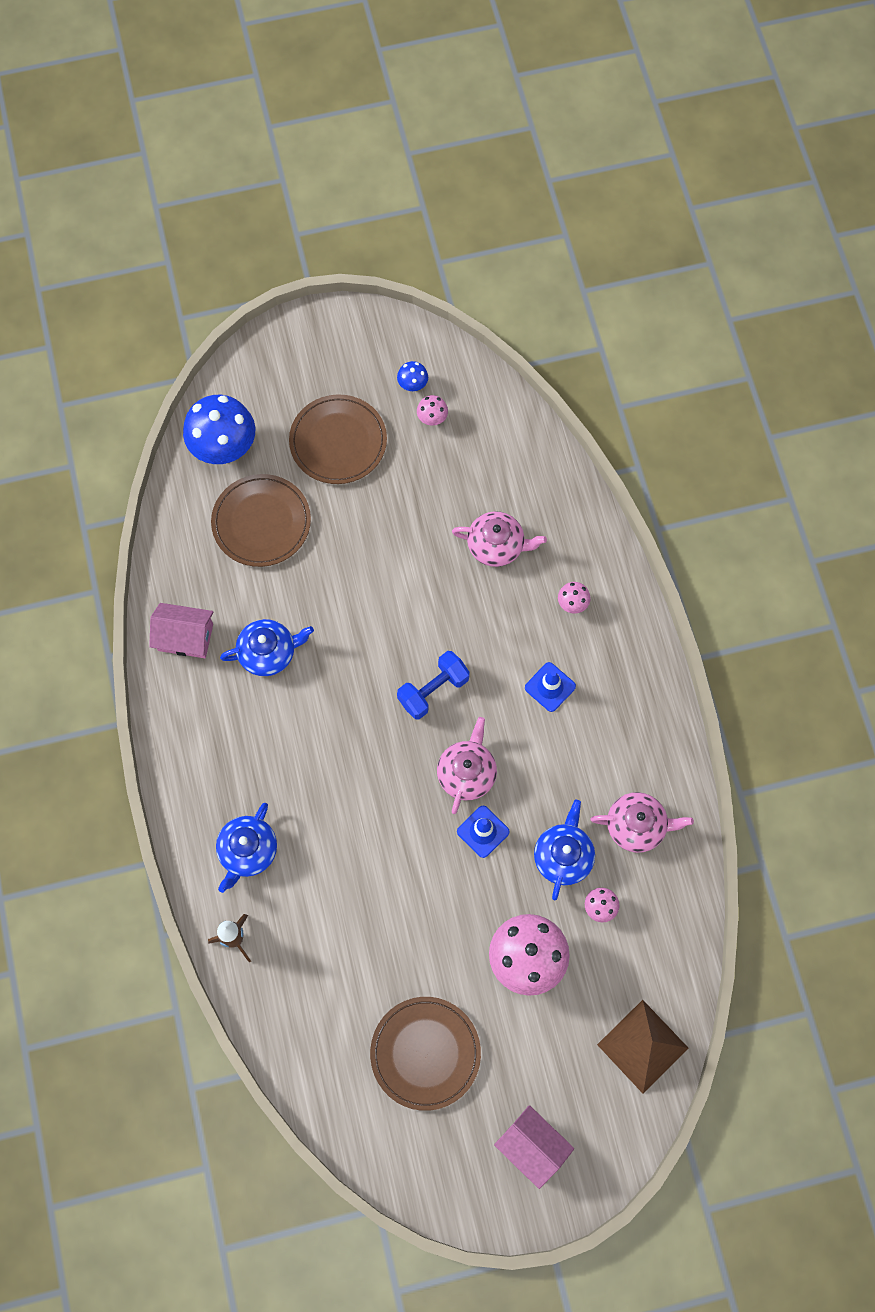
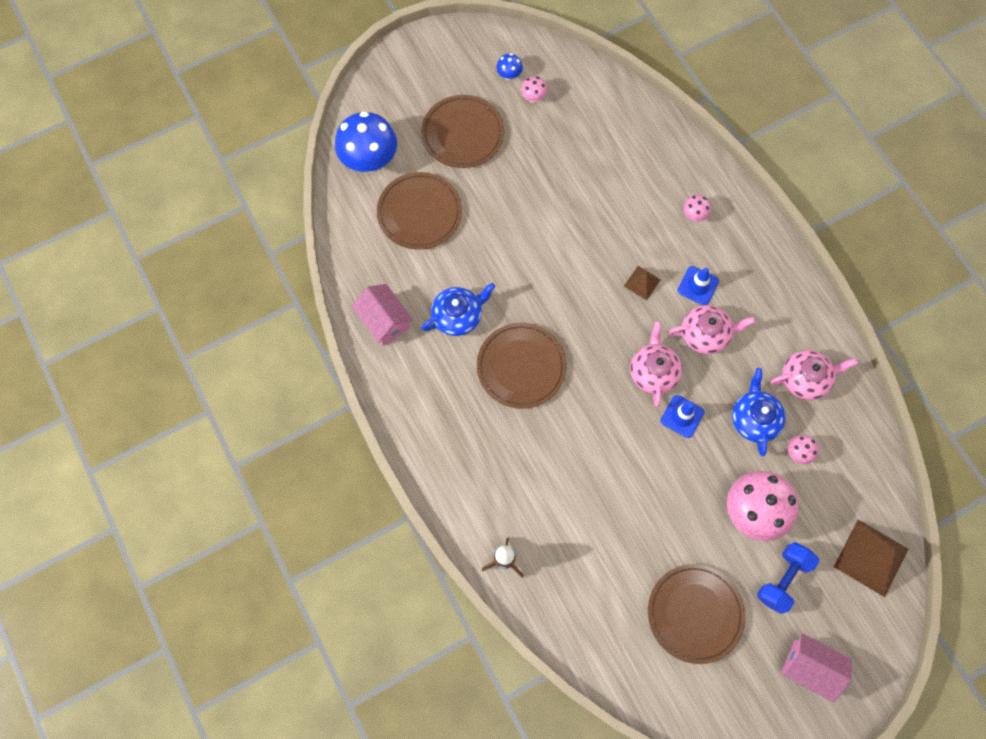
camera: 15 degrees left, 0 degrees up
(185, 637) = (384, 321): pink house -> pink house turned 60 degrees clockwise
(247, 851) = (491, 484): blue teapot -> none
(321, 728) = (521, 367): none -> brown plate
(433, 690) = (604, 312): blue dumbbell -> blue dumbbell (783, 579)
(487, 667) = (642, 283): none -> brown pyramid
(497, 545) = (618, 184): pink teapot -> pink teapot (705, 334)

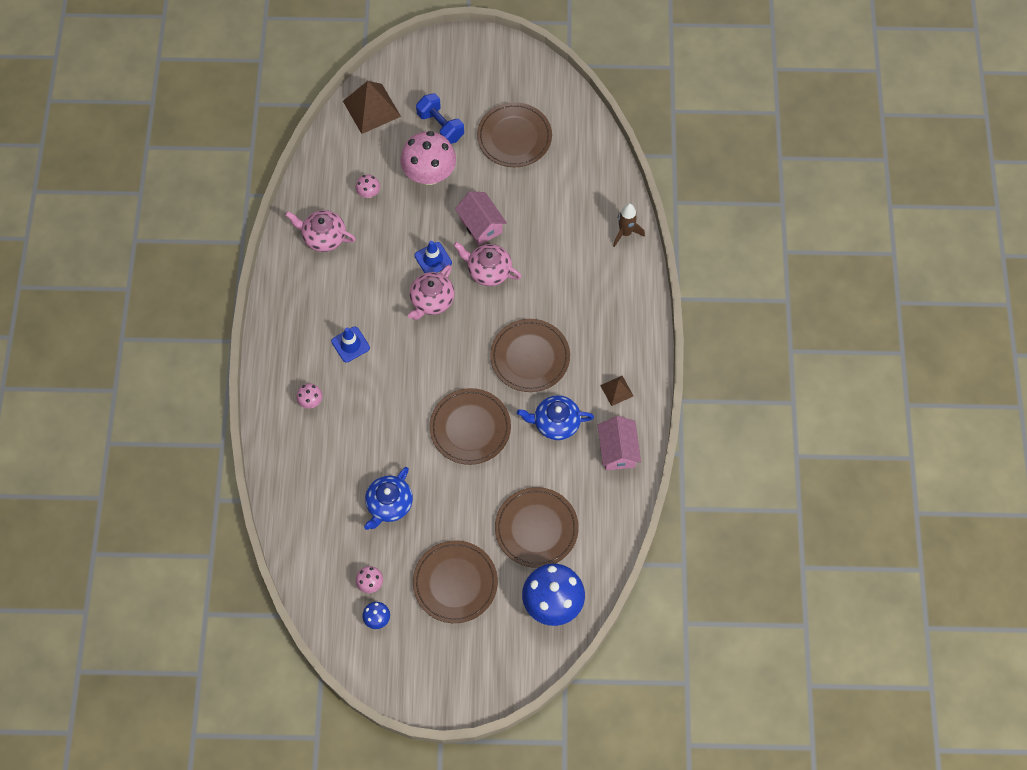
camera: 150 degrees left, 5 degrees down
(534, 268) = (470, 428): none -> brown plate
(642, 283) = (392, 370): brown pyramid -> brown pyramid (616, 390)
(705, 334) = (372, 306): pink teapot -> pink teapot (488, 270)
(754, 419) = (382, 230): blue teapot -> blue teapot (389, 504)
(783, 579) = (440, 126): blue dumbbell -> blue dumbbell turned 75 degrees clockwise
(809, 667) = (462, 72): pink house -> pink house (481, 225)

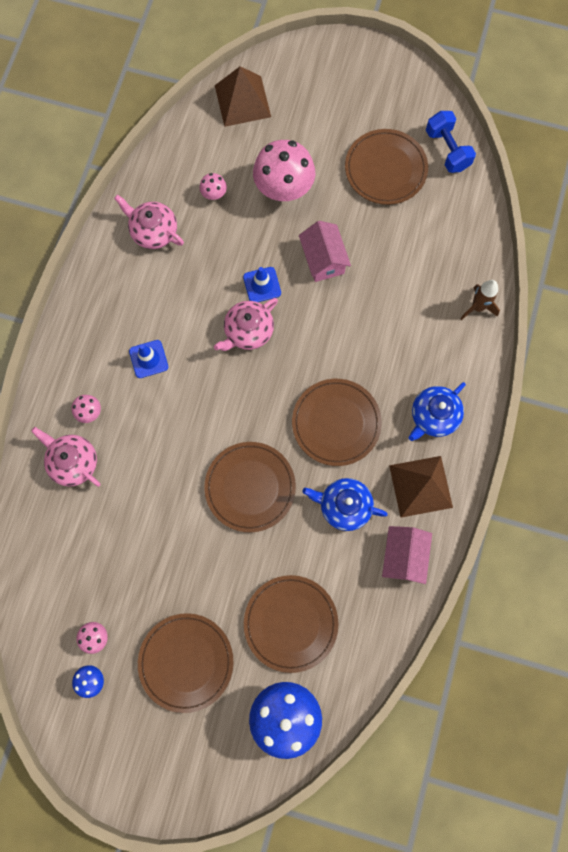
camera: 15 degrees right, 10 degrees up
(389, 504) = (140, 551): blue teapot -> blue teapot (433, 416)
(440, 126) = (310, 138): blue dumbbell -> blue dumbbell (447, 150)
(488, 270) = (317, 313): pink teapot -> pink teapot (73, 462)
(616, 390) = (420, 486): brown pyramid -> brown pyramid, size x1.90

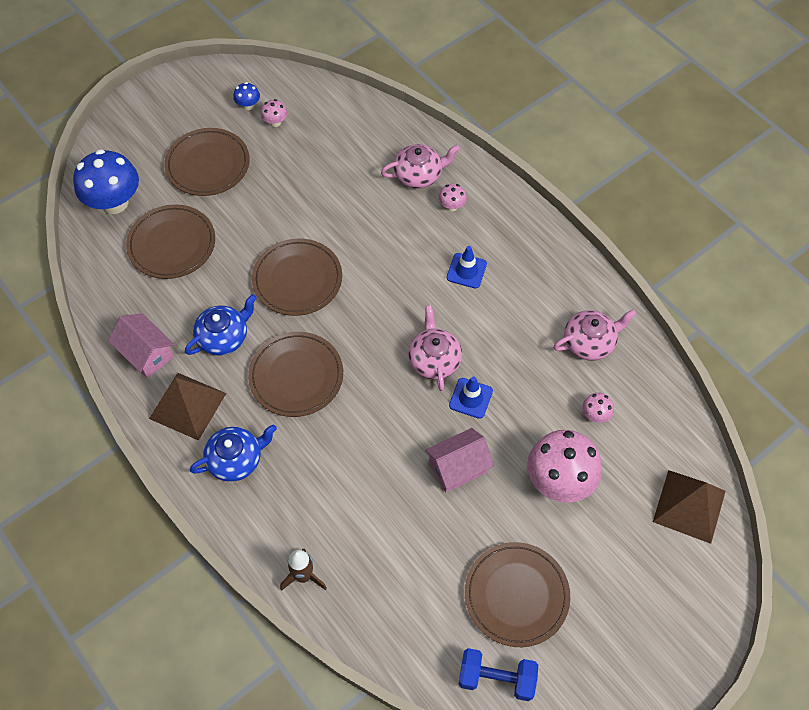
camera: 125 degrees right, 15 degrees down
(323, 259) = (458, 467): pink house -> pink house turned 45 degrees counterclockwise
(433, 416) = (236, 459): blue teapot -> blue teapot turned 75 degrees clockwise

